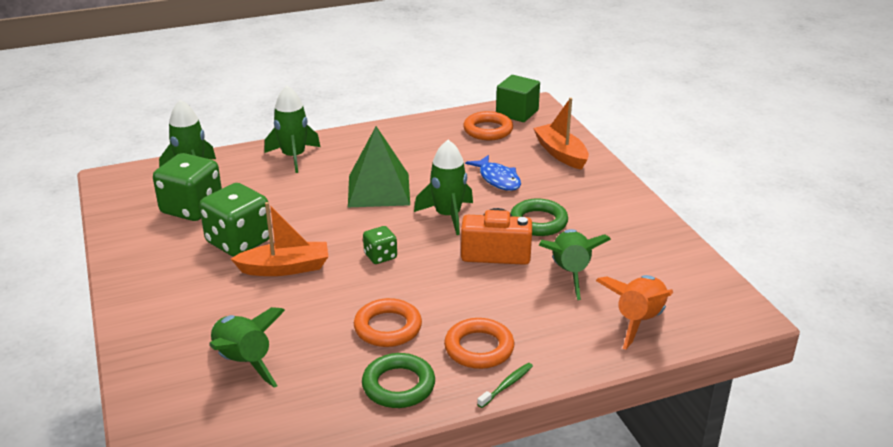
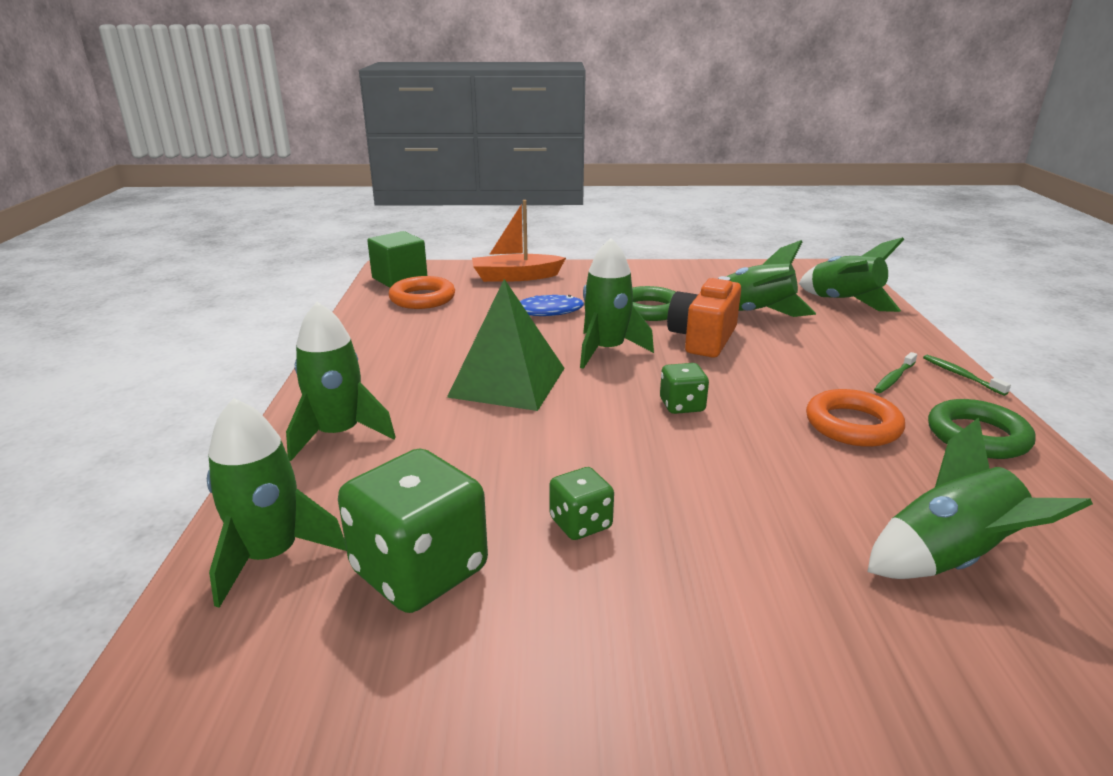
camera: 70 degrees left, 5 degrees down
(239, 242) = (580, 523): green dice -> green dice, size x0.51
(285, 268) = (684, 486): orange boat -> none
(479, 348) = (894, 378): orange ring -> green toothbrush
(638, 321) = (844, 303): orange rocket -> green rocket

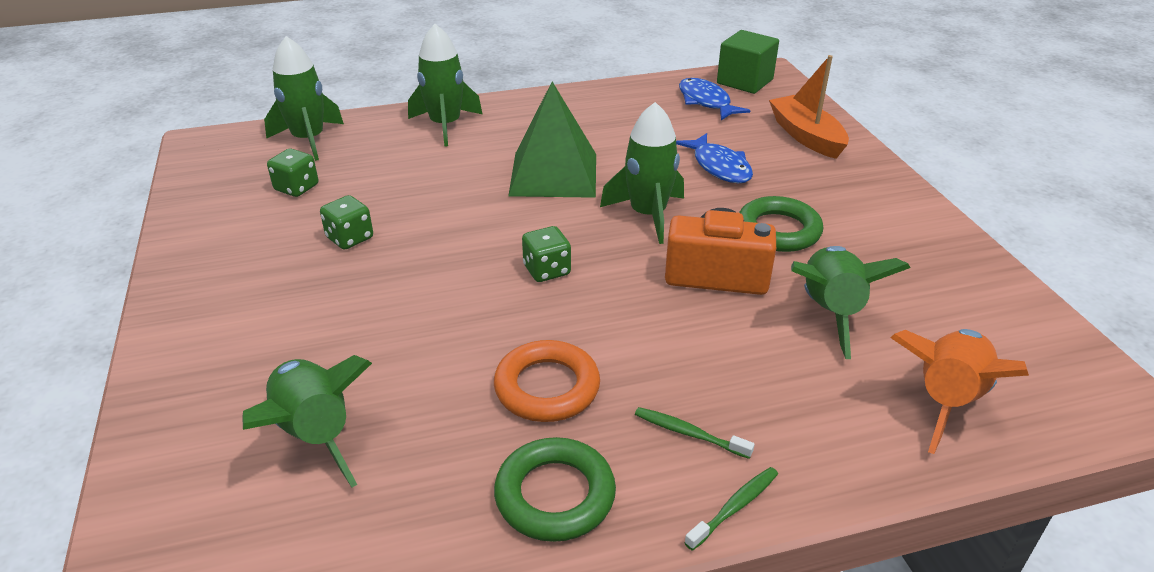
camera: 75 degrees right, 10 degrees up
(420, 570) = (296, 188): green dice -> green dice, size x0.51
(422, 298) = (706, 102): orange ring -> blue fish
(844, 303) = (945, 400): green rocket -> orange rocket

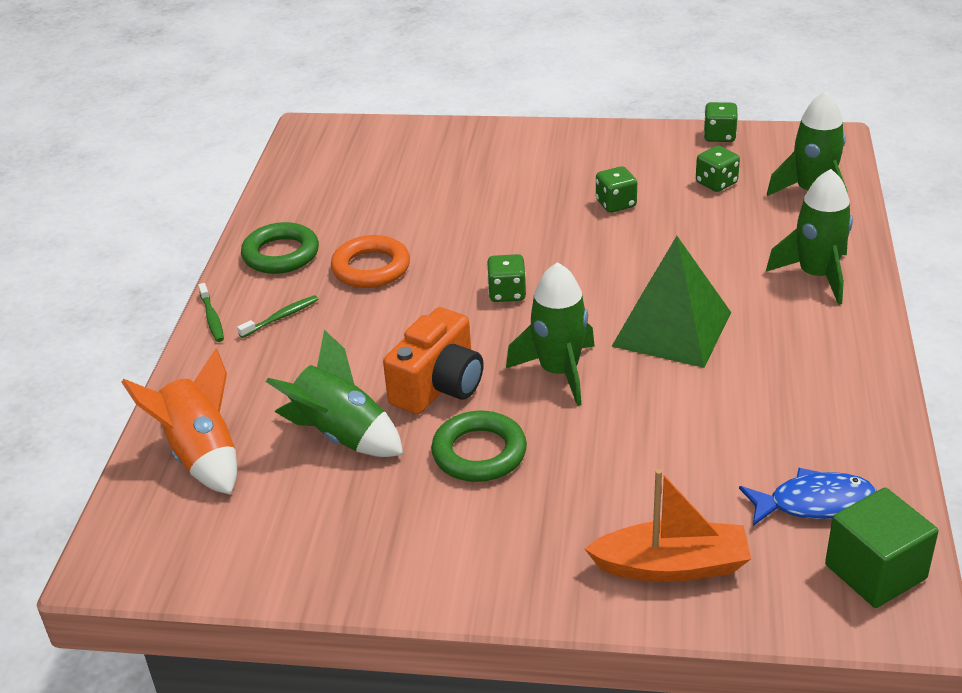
camera: 115 degrees right, 0 degrees up
(191, 200) = (719, 136): none -> green dice
(315, 435) = (399, 179): green rocket -> none
(719, 167) = (630, 454): blue fish -> none

